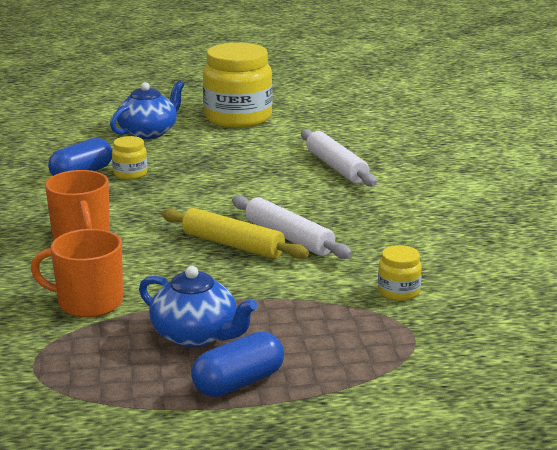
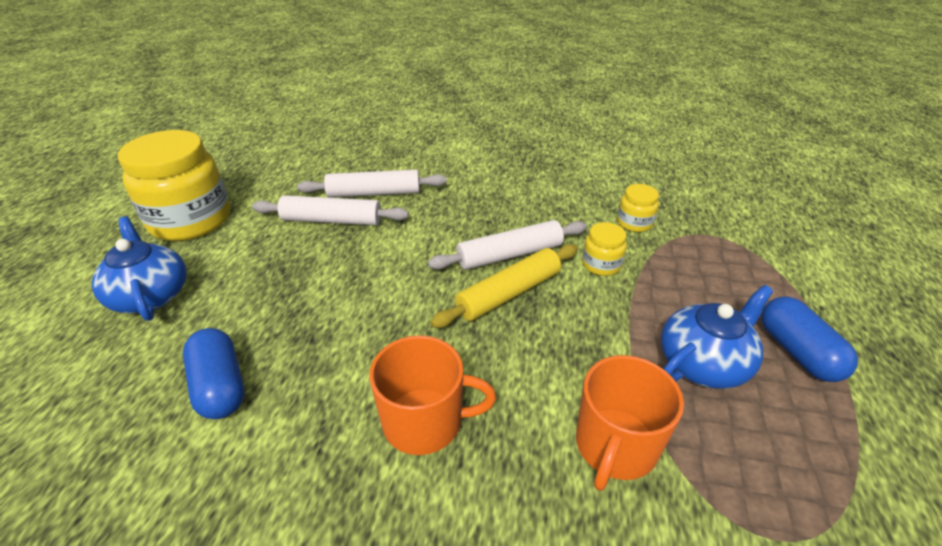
camera: 70 degrees left, 15 degrees up
(130, 174) = (264, 337): yellow jar -> yellow jar (601, 264)
(279, 161) = (332, 220): none -> white rolling pin

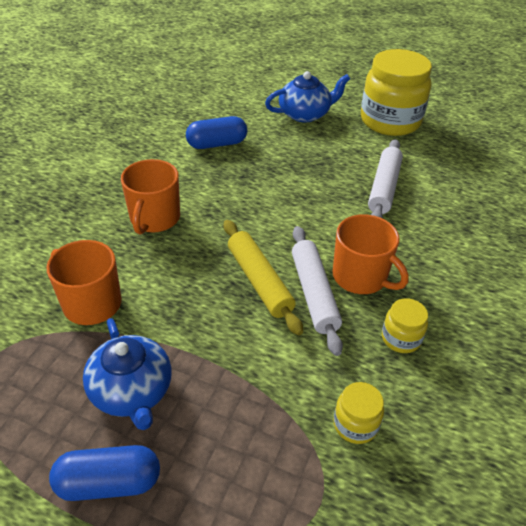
camera: 100 degrees right, 5 degrees up
(374, 193) = (429, 214): white rolling pin -> none
(475, 228) = (361, 277): none -> orange mug
(601, 264) = (283, 362): yellow jar -> yellow jar (401, 338)

